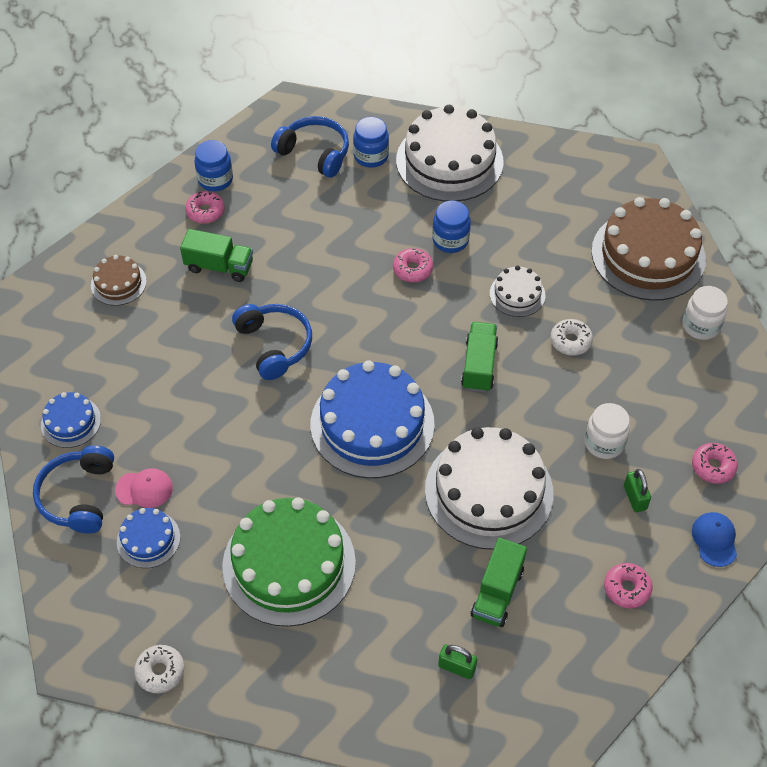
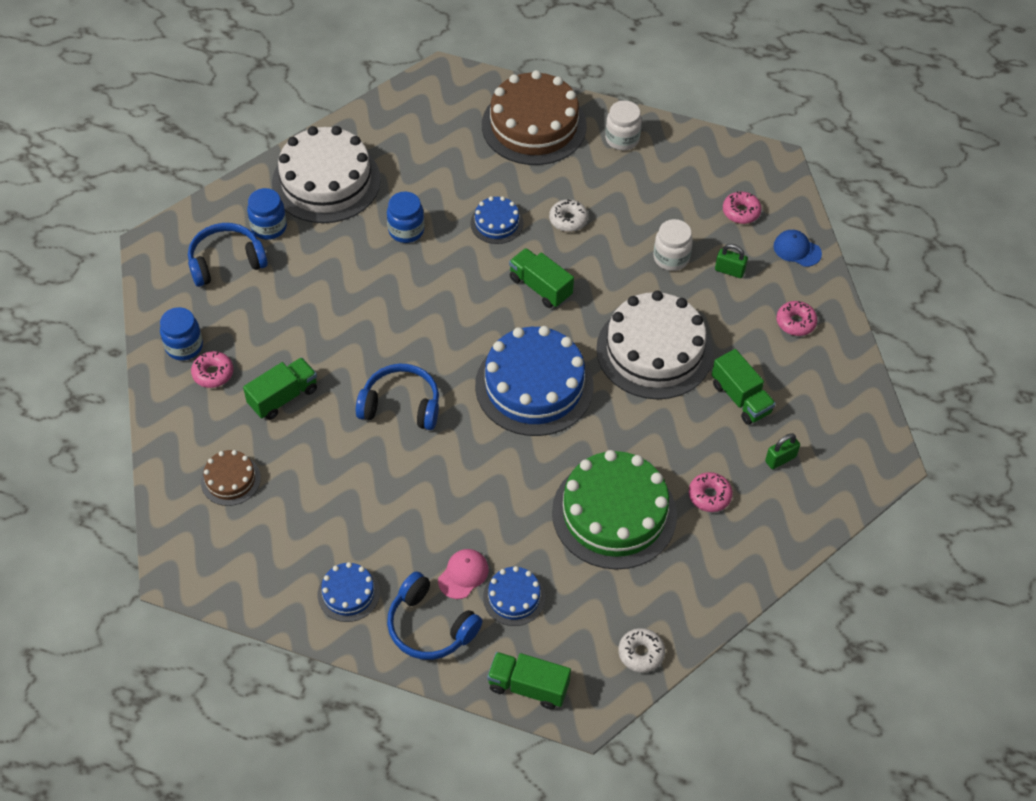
camera: 55 degrees left, 0 degrees up
(69, 603) = (528, 686): none -> green truck
(412, 269) = (411, 271): pink donut -> pink donut (709, 495)
(517, 294) = (496, 223): white cake -> blue cake

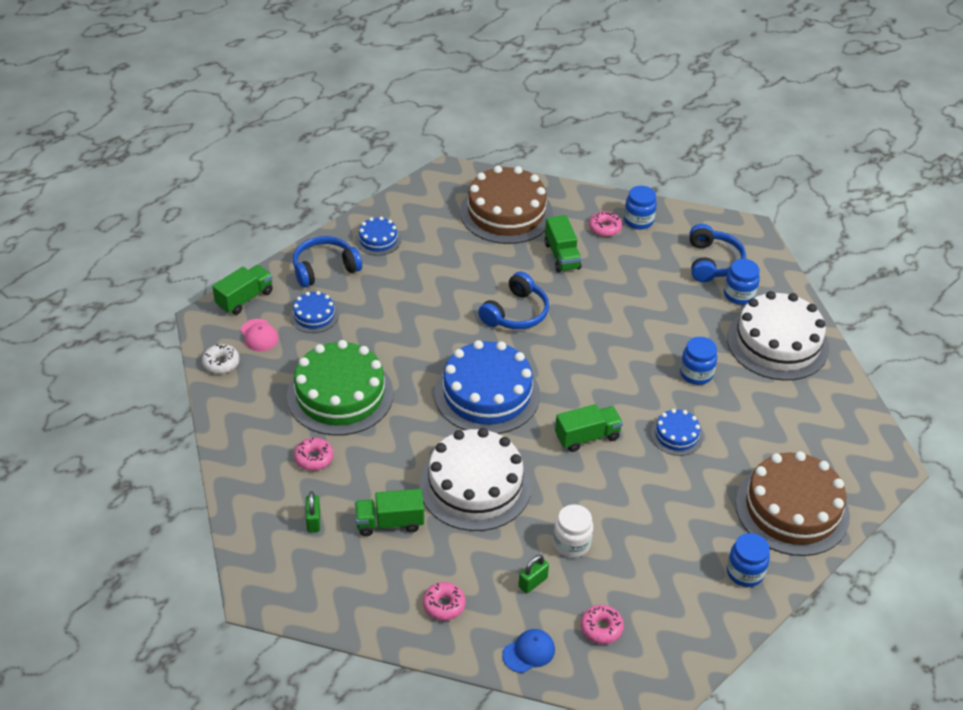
camera: 115 degrees right, 10 degrees down
(230, 479) = (506, 212): brown cake -> brown cake, size x2.08
(463, 574) = (351, 297): pink cap -> pink cap (259, 335)
(568, 220) = (656, 487): white donut -> none
(622, 139) = (745, 572): white jar -> blue jar

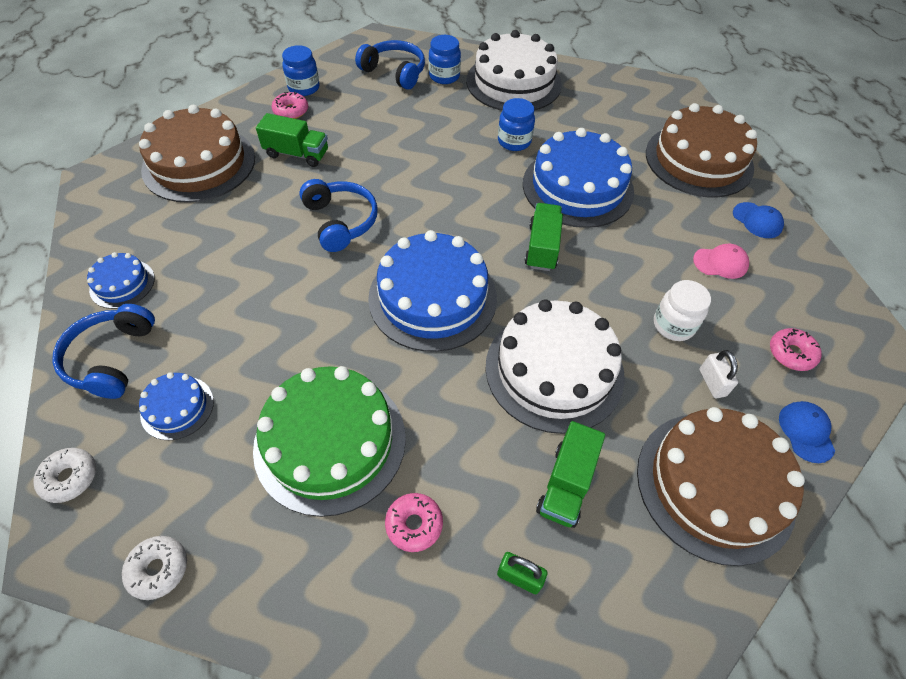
camera: 60 degrees left, 10 degrees up
(244, 299) = (70, 478): green truck -> white donut
(259, 335) = (152, 491): pink cap -> pink cap (720, 263)
(444, 605) = (715, 485): pink donut -> brown cake
(532, 582) = (712, 383): green padlock -> white padlock
(676, 435) = (577, 187): blue cake -> blue cake, size x2.08
(745, 572) = (757, 220): blue jar -> blue cap

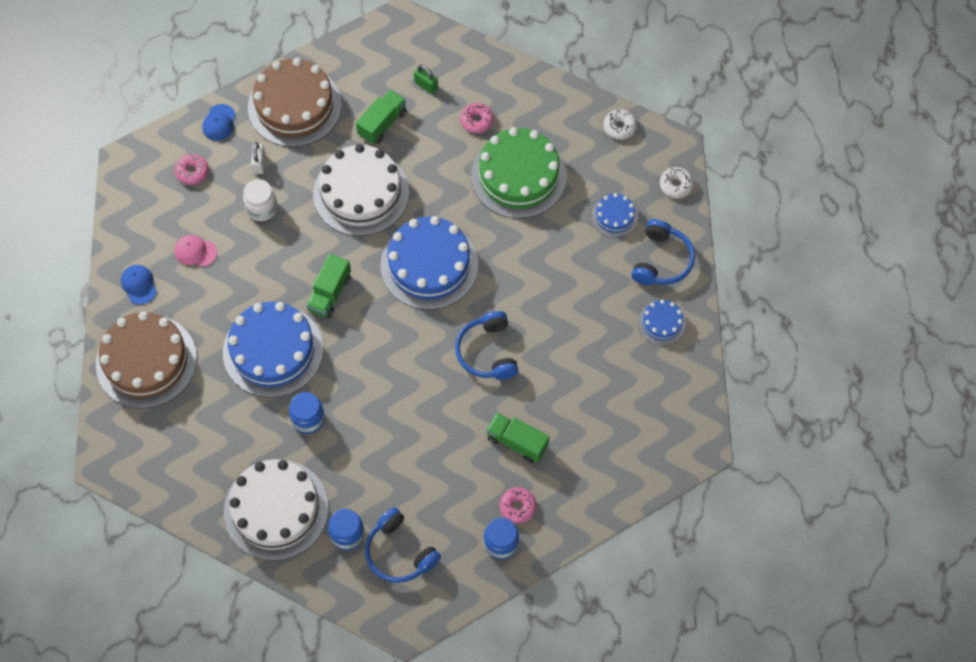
camera: 165 degrees left, 10 degrees up
(199, 163) = (608, 446): brown cake -> none

